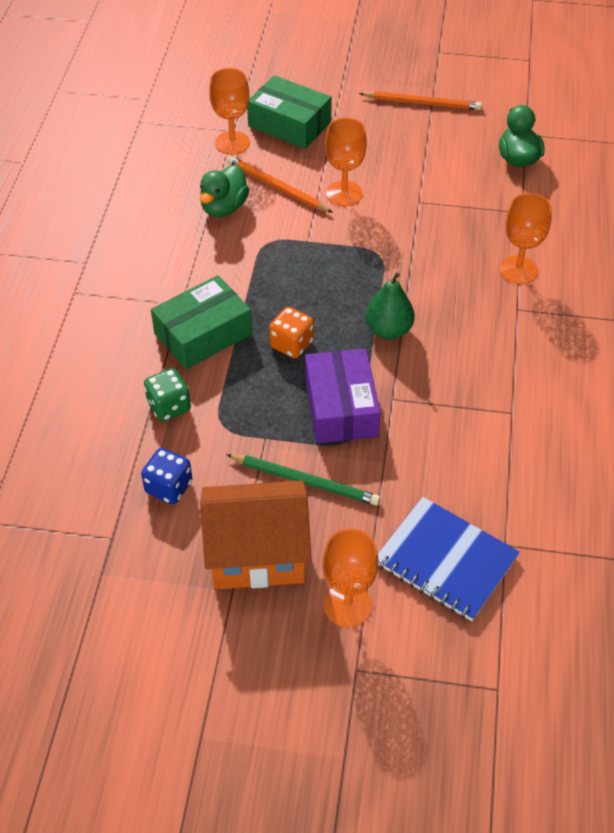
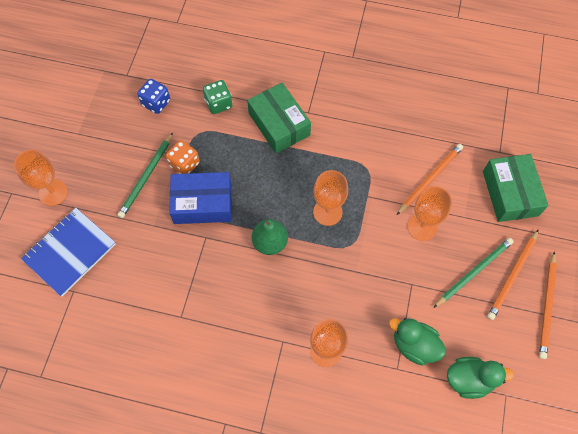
camera: 95 degrees right, 15 degrees up
(224, 207) = (406, 141): green duck -> green duck (414, 345)
(232, 143) = (484, 150): orange goblet -> orange goblet (327, 212)
(257, 554) = (99, 147): orange house -> none
(289, 124) = (510, 193): green box -> green box turned 45 degrees counterclockwise
(291, 344) = (263, 177): orange dice -> orange dice (184, 164)
(341, 407) = (203, 203): purple box -> blue box
(392, 126) = (512, 276): none -> orange pencil
(394, 153) = (474, 272): none -> green pencil

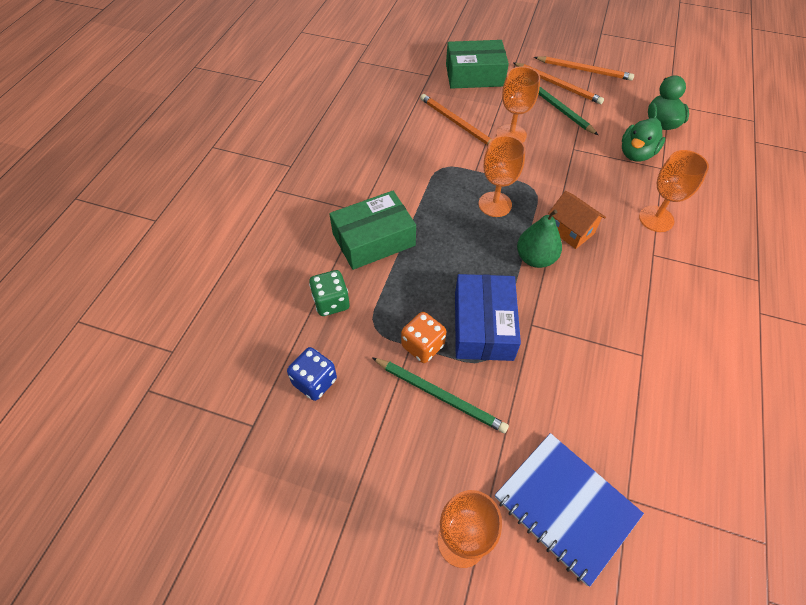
camera: 85 degrees left, 10 degrees down
(303, 273) = (570, 231): none -> orange house

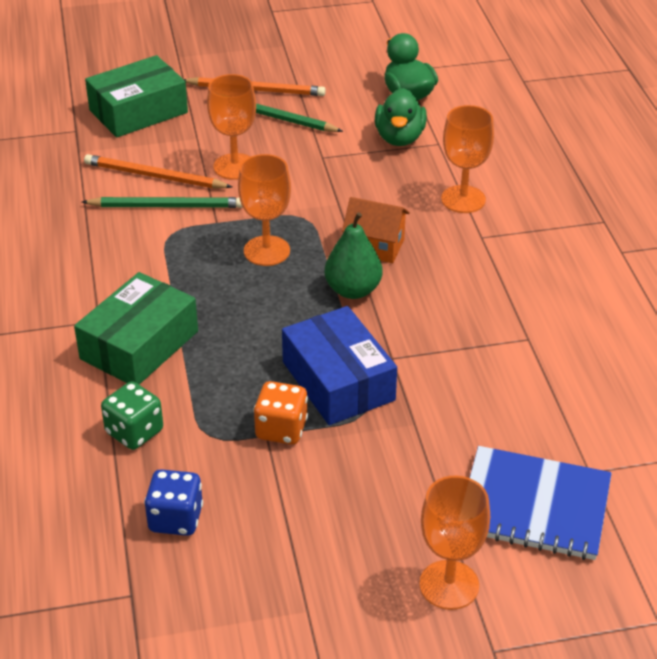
camera: 30 degrees left, 15 degrees down
(440, 395) = (335, 468): green pencil -> green pencil (167, 206)
(584, 70) = (278, 62): orange pencil -> none

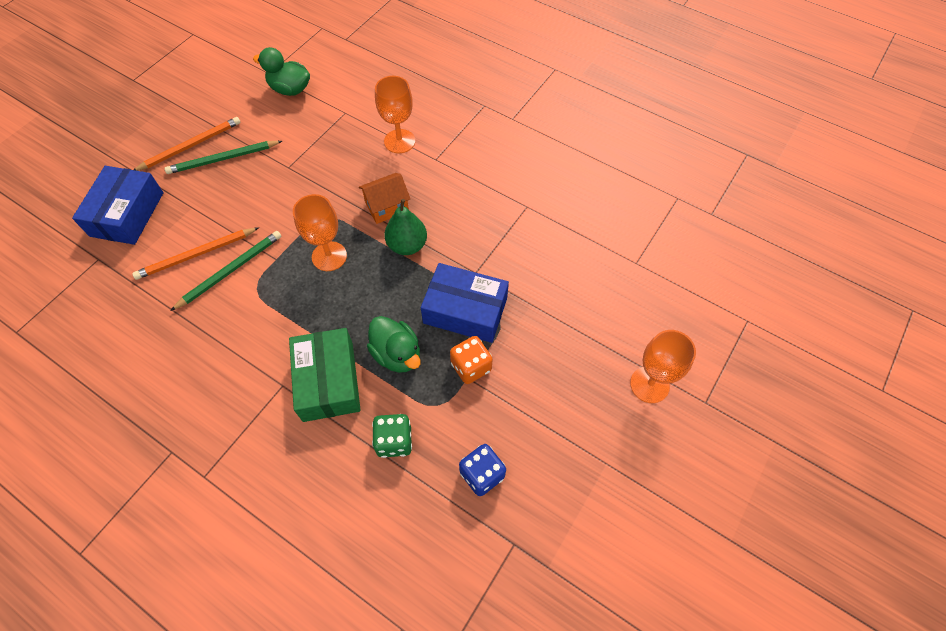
camera: 45 degrees left, 20 degrees up
(138, 111) = (127, 214): green box -> blue box
(235, 166) = (241, 211): orange goblet -> none
(399, 138) = (319, 123): green duck -> green duck (397, 354)
(534, 506) = (635, 304): blue notebook -> none

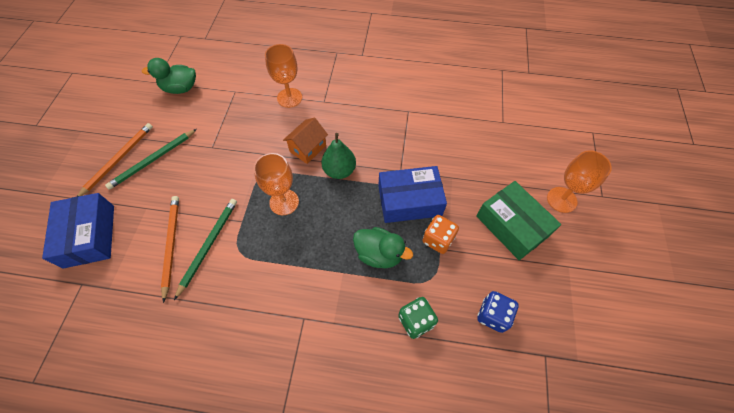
camera: 25 degrees left, 0 degrees up
(196, 255) = (171, 245): orange pencil -> orange pencil turned 135 degrees clockwise
(328, 381) = (338, 298): green box -> green box (512, 226)

